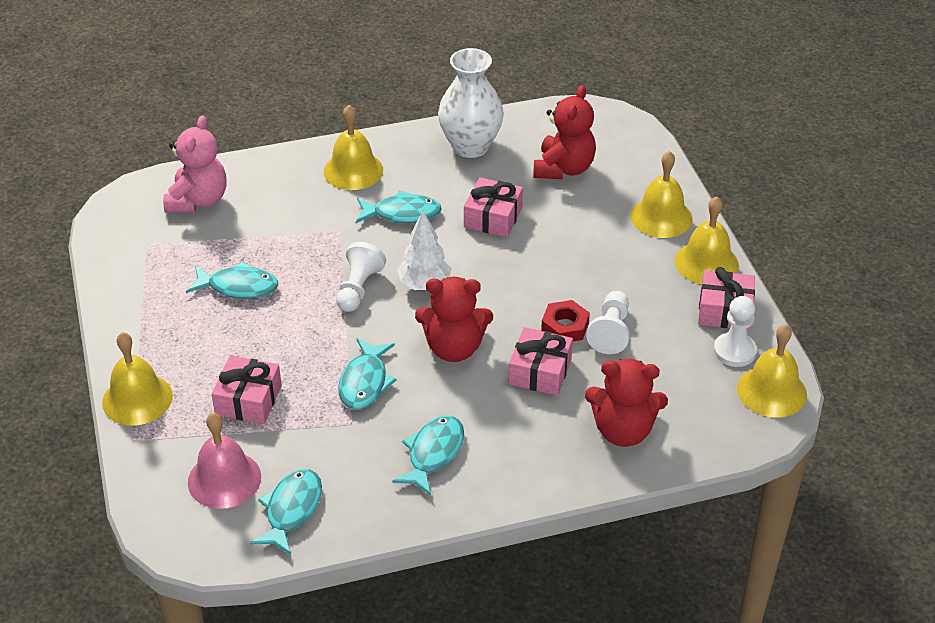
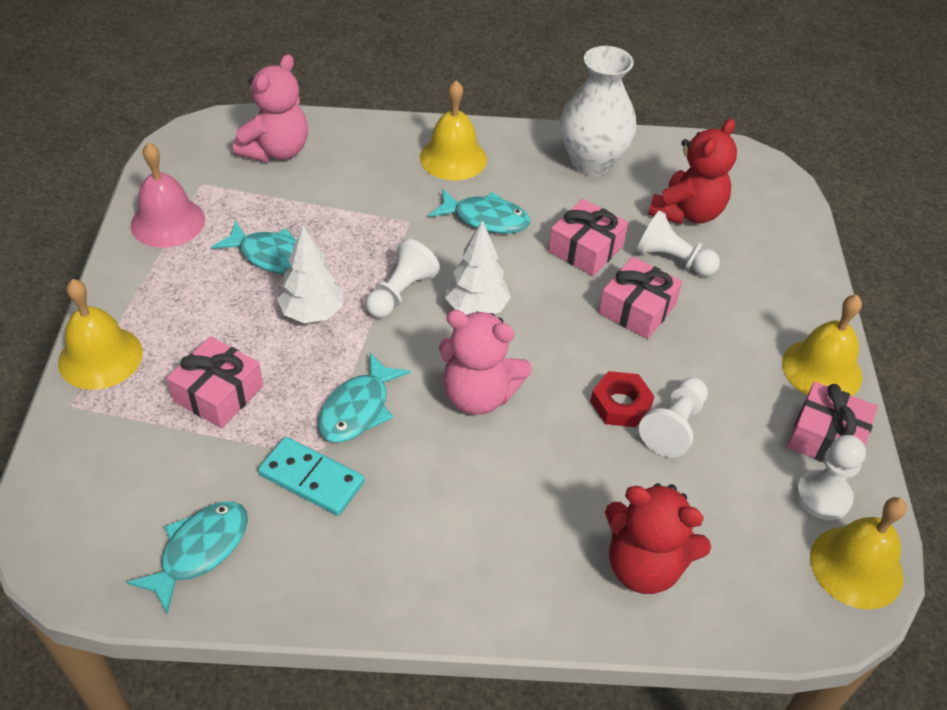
camera: 15 degrees right, 5 degrees up
(224, 479) = (143, 486): pink bell -> pink bell (168, 222)
(294, 322) = (312, 313): none -> white tree
(352, 439) = (312, 478): none -> turquoise domino
(433, 454) = (398, 526): turquoise fish -> none
(454, 348) = (478, 395): red teddy bear -> pink teddy bear
(540, 371) = (569, 454): pink gift -> pink gift (637, 309)
(565, 209) = (672, 259): none -> white pawn
(661, 217) = (783, 298): yellow bell -> none

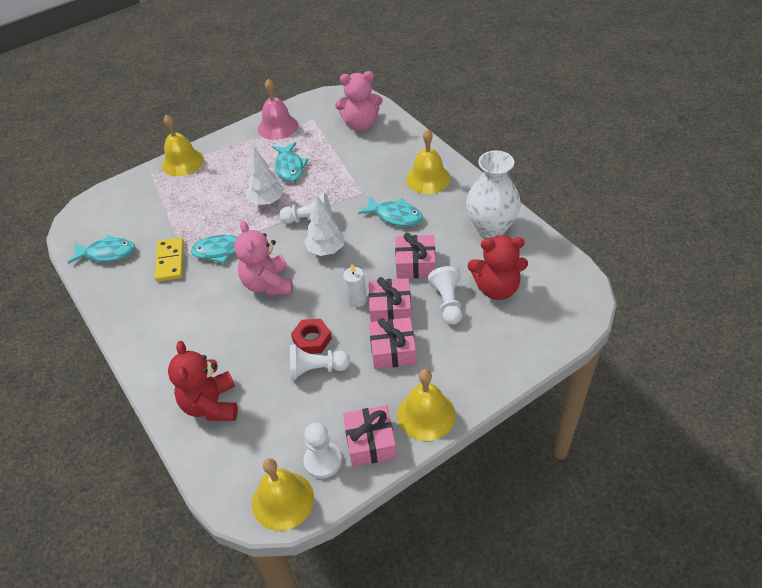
camera: 60 degrees right, 0 degrees up
(218, 393) = (193, 205): pink gift -> pink gift (393, 350)
(312, 478) = (170, 261): turquoise domino -> yellow domino
(486, 219) = (395, 216): turquoise fish -> turquoise fish turned 45 degrees counterclockwise
(593, 329) = (356, 300): none -> white candle

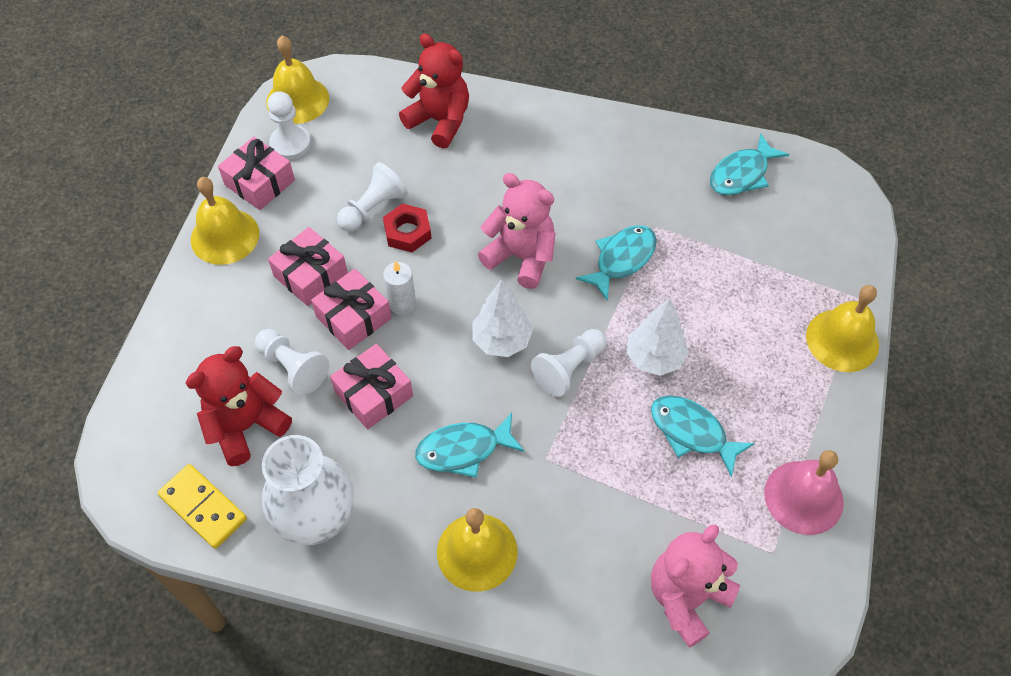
camera: 135 degrees right, 10 degrees up
(170, 261) = (662, 211): yellow domino -> yellow domino (203, 507)

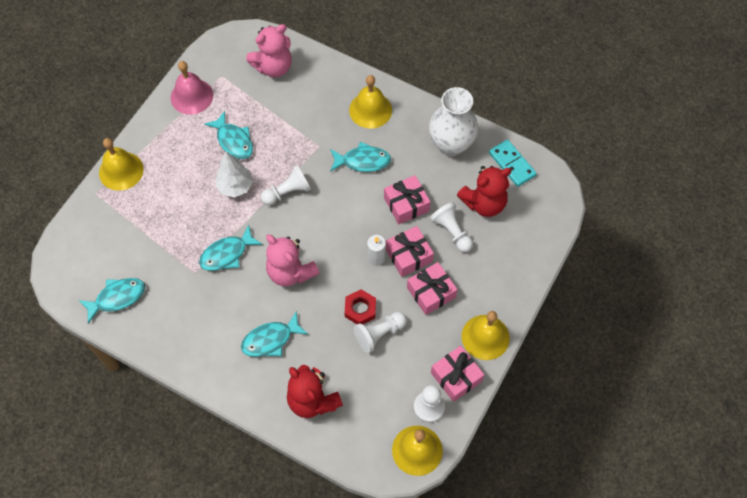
camera: 165 degrees left, 5 degrees up
(203, 507) = (512, 164): yellow domino -> turquoise domino
(502, 341) = (321, 218): white tree -> none
(517, 171) = (270, 340): none -> turquoise fish

